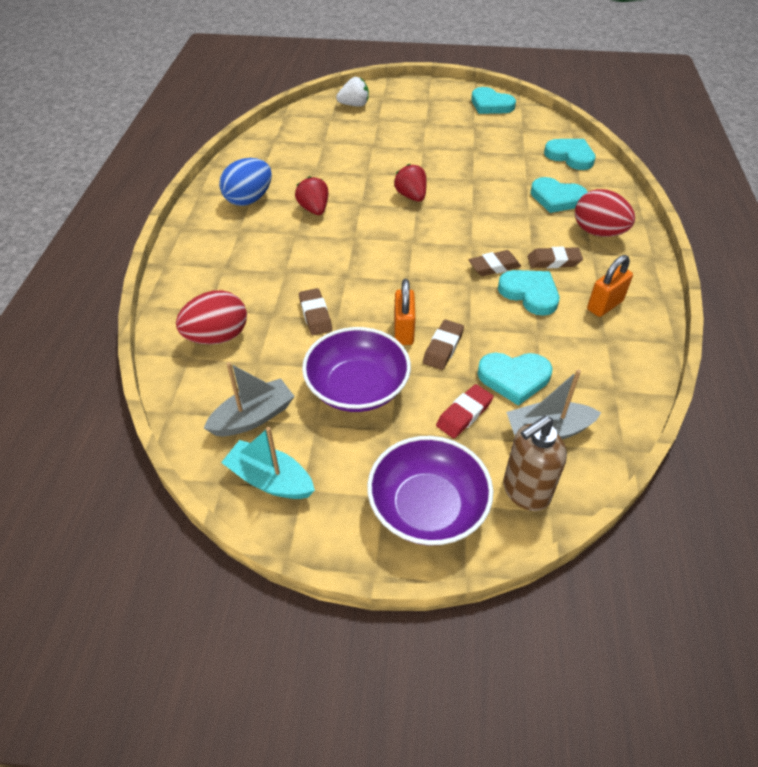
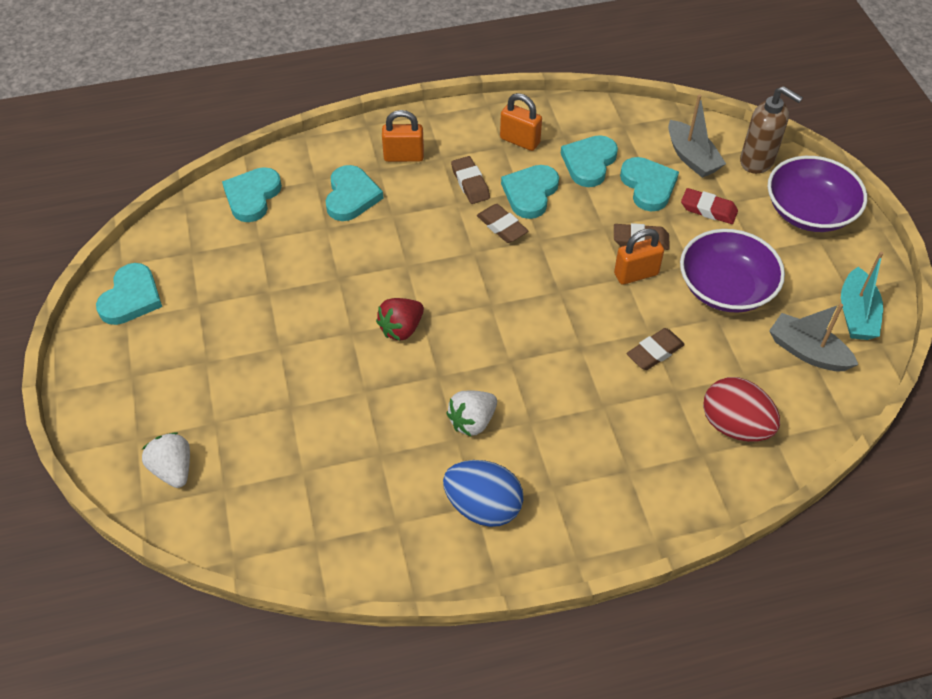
camera: 110 degrees left, 5 degrees up
(314, 209) = (472, 421): red strawberry -> white strawberry
(560, 344) = (589, 163): none -> turquoise heart
(598, 232) = (404, 156): red egg -> orange padlock

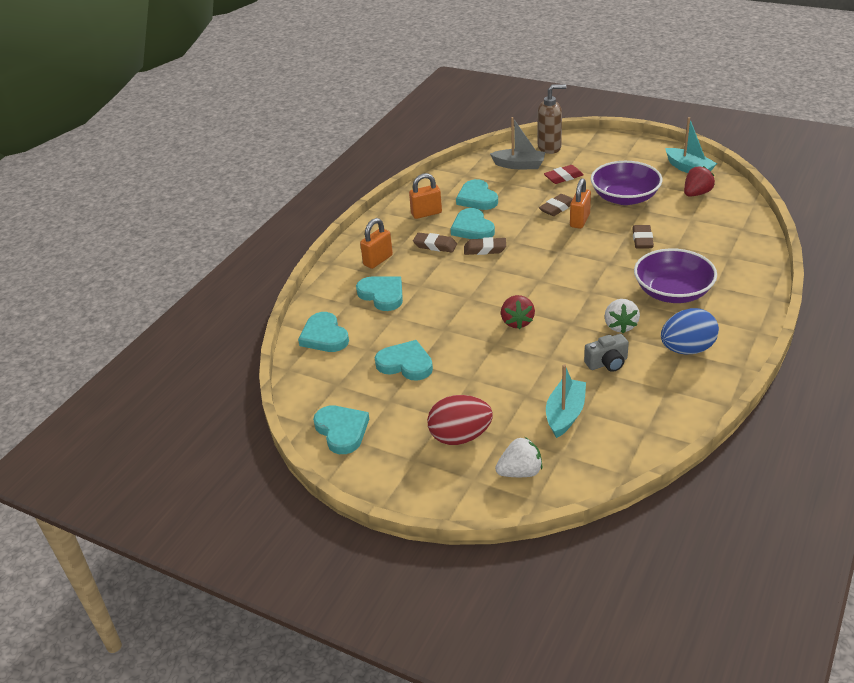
camera: 45 degrees left, 15 degrees down
(173, 469) = (520, 472): white strawberry -> white strawberry turned 150 degrees clockwise
(286, 456) = (565, 414): none -> turquoise boat
(398, 446) = (607, 363): none -> grey camera
(648, 186) = (521, 188): turquoise heart -> turquoise heart (405, 364)
(734, 426) = (721, 238): red egg -> red egg (460, 437)
(807, 352) = (696, 193): grey boat -> red strawberry
(809, 211) = (604, 149): purple bowl -> purple bowl (673, 292)

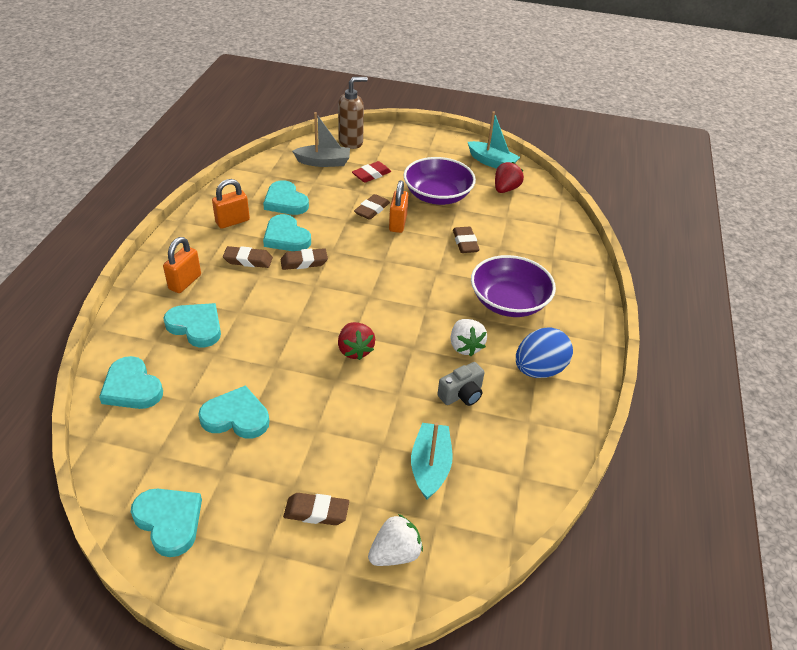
camera: 20 degrees left, 5 degrees up
(460, 437) = (316, 512): red egg -> brown eraser

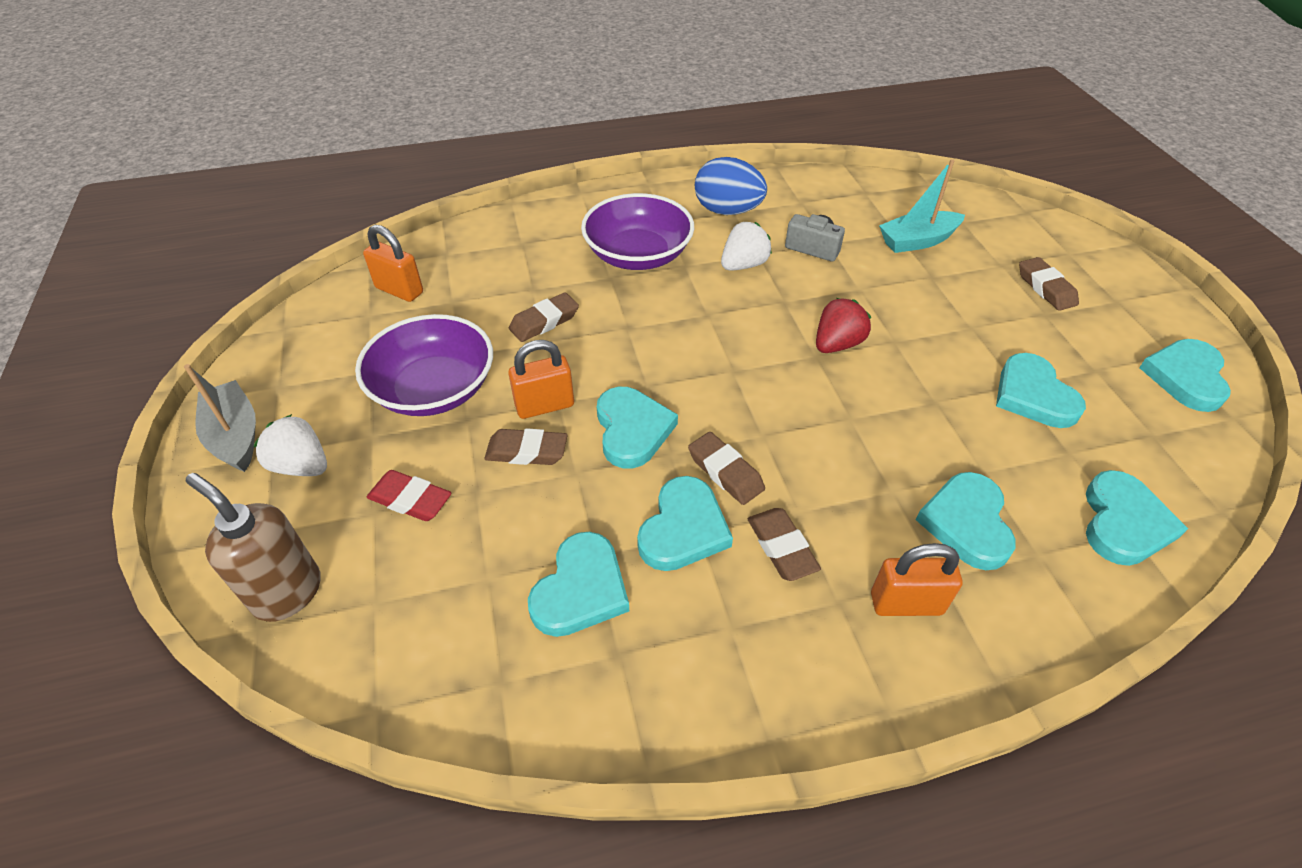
camera: 115 degrees left, 5 degrees up
(232, 221) = (701, 640): orange padlock -> orange padlock (399, 290)
(323, 162) = (398, 601): grey boat -> grey boat (235, 436)
(357, 244) = (632, 430): none -> turquoise heart
(395, 553) = (1017, 233): white strawberry -> white strawberry (301, 466)
(492, 162) = (288, 359): turquoise boat -> none
(505, 189) = (371, 322): red strawberry -> none

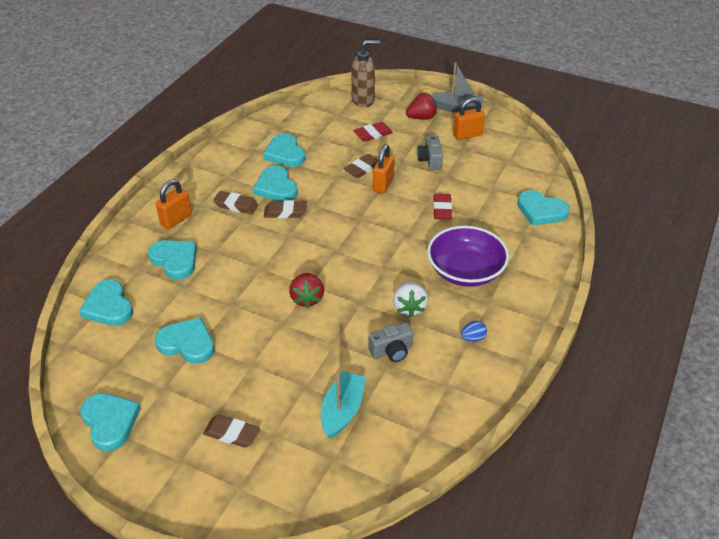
camera: 130 degrees right, 5 degrees down
(301, 466) = (421, 117): white strawberry -> red strawberry
(399, 290) = (519, 176): orange padlock -> orange padlock (467, 135)
(434, 389) = (430, 160): purple bowl -> grey camera
(544, 321) = (442, 209): brown eraser -> red eraser
(632, 430) = (339, 200): turquoise heart -> turquoise heart (541, 211)
(727, 211) = (472, 338): blue egg -> blue egg, size x0.46

